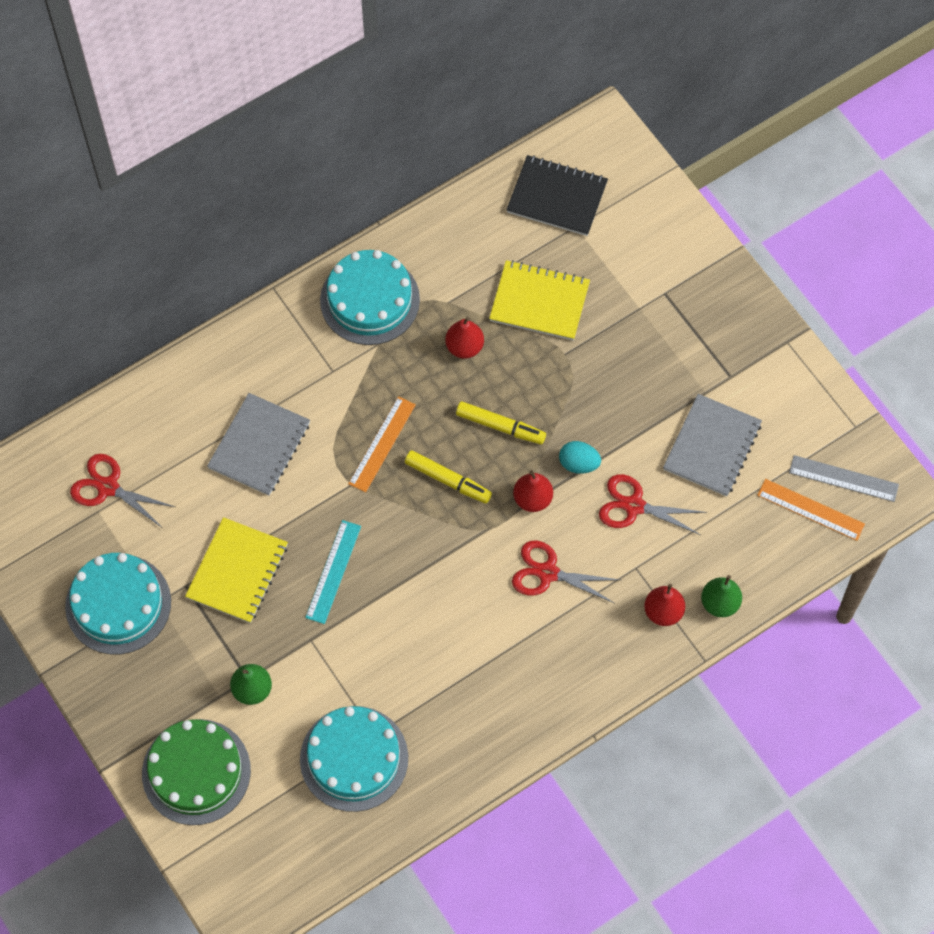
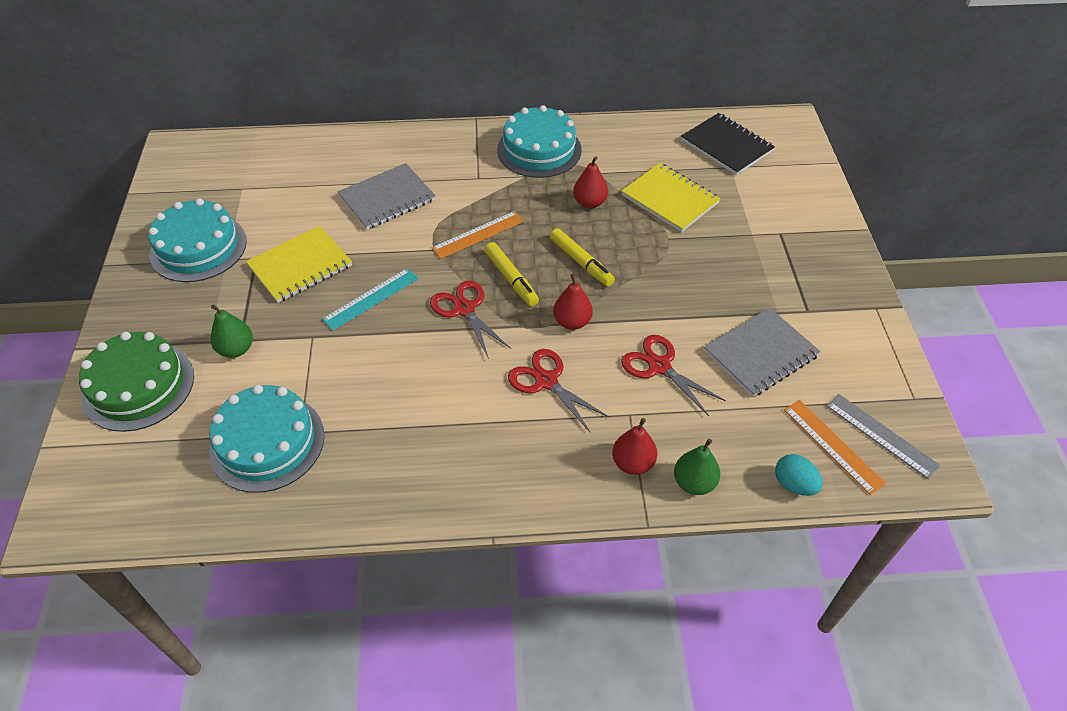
camera: 30 degrees right, 15 degrees down
(108, 487) = (262, 178): red scissors -> red scissors (464, 309)
(578, 464) = (629, 315): turquoise egg -> turquoise egg (794, 484)

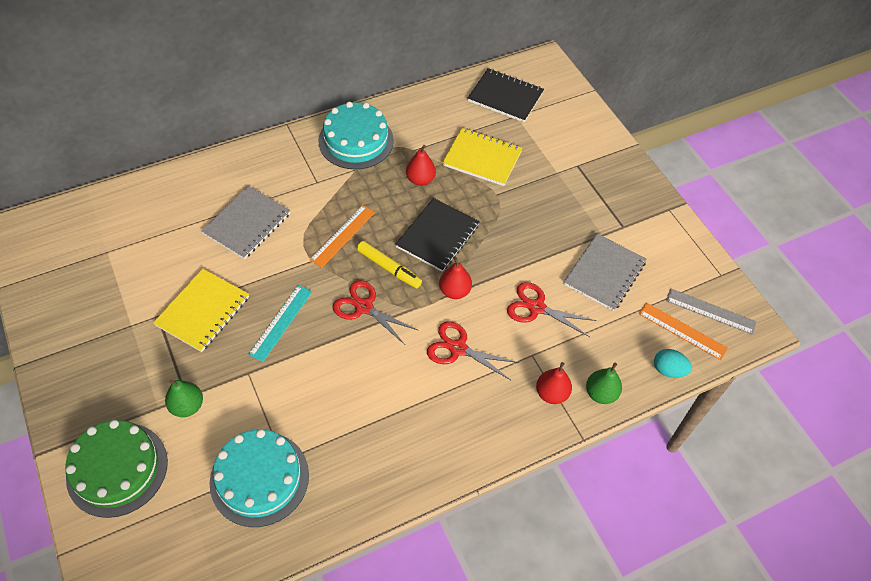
camera: 25 degrees left, 5 degrees up
(198, 247) = (98, 322): turquoise cake -> none
(581, 262) = (437, 236): yellow marker -> black notebook

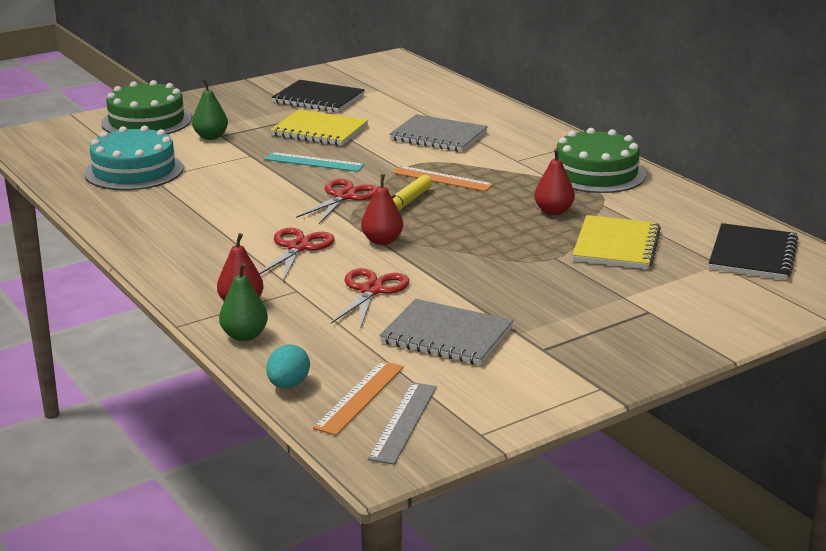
camera: 85 degrees right, 30 degrees down
(356, 141) = (596, 173): turquoise cake -> green cake
(437, 236) = (465, 227): black notebook -> black notebook (318, 99)

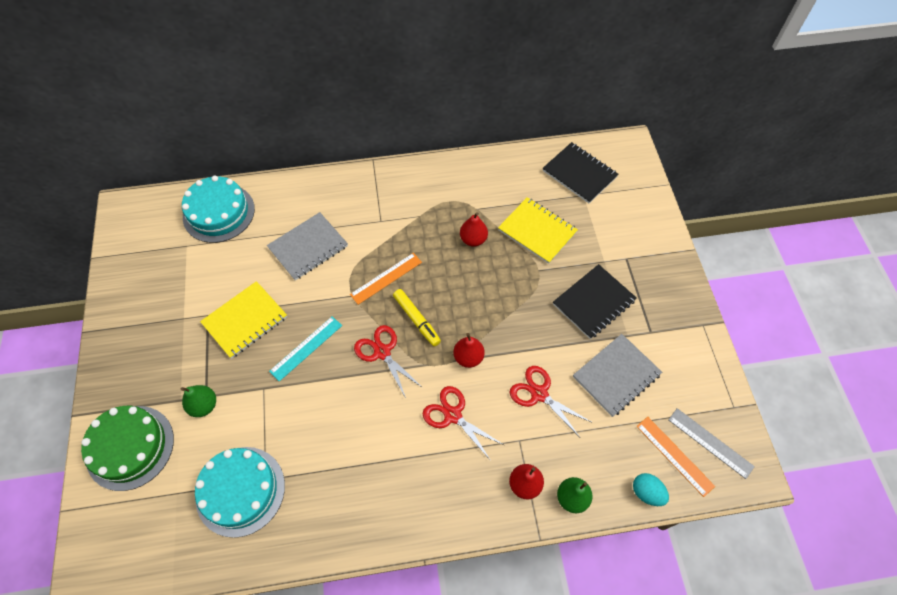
camera: 65 degrees left, 35 degrees up
(318, 99) = (175, 295): black notebook -> black notebook (593, 302)
(433, 92) = (218, 213): none -> turquoise cake
(596, 173) = (428, 188): green cake -> none

